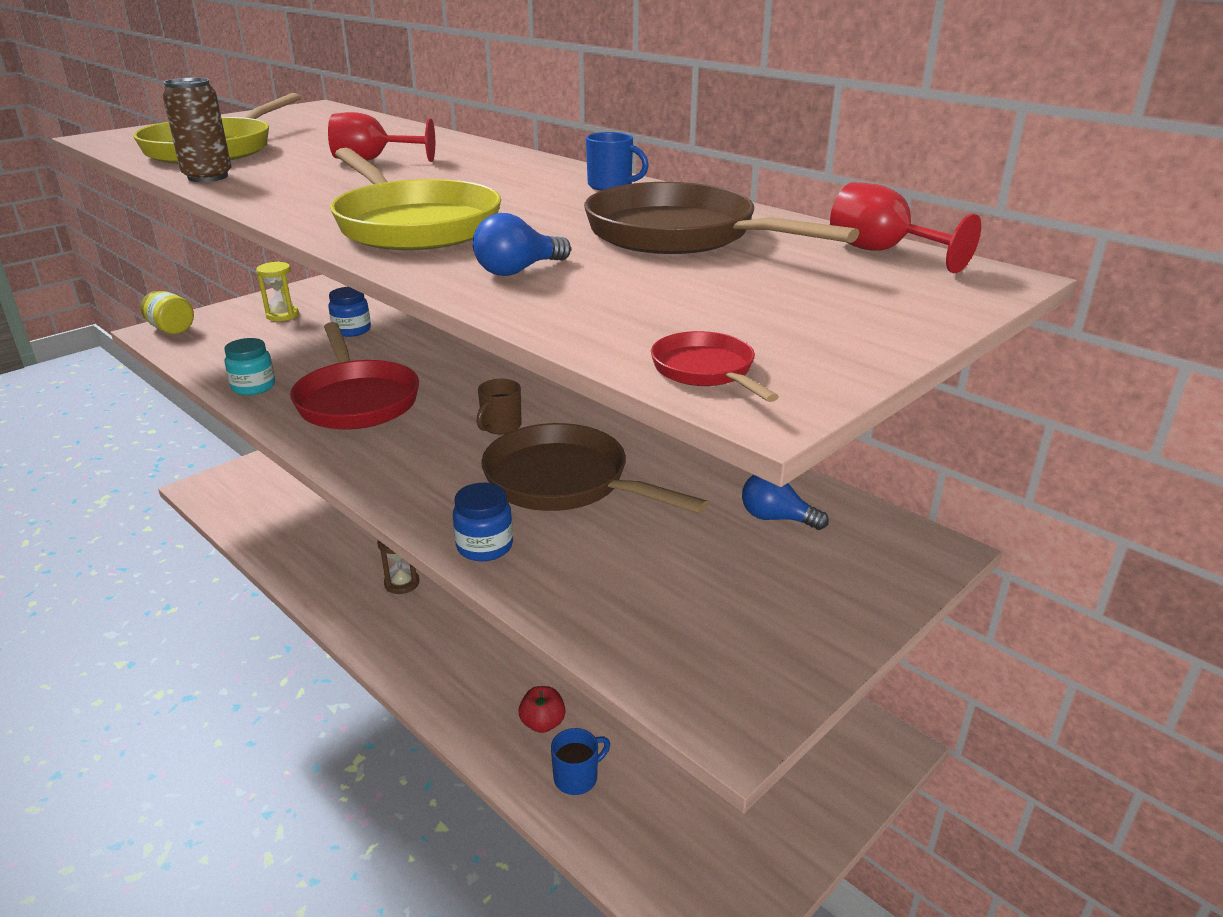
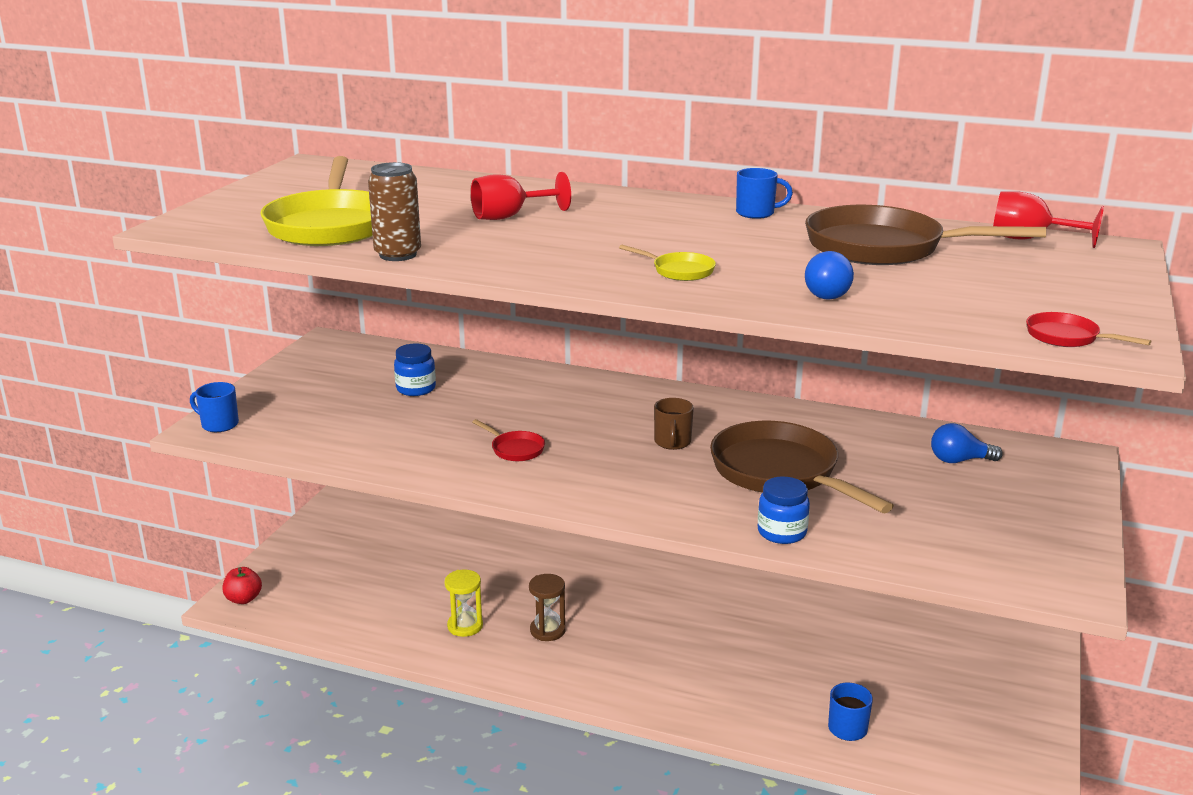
camera: 25 degrees left, 5 degrees down
(171, 329) = (219, 424): yellow jar -> blue mug
(253, 387) = (397, 459): turquoise jar -> none
(282, 315) = (320, 388): yellow hourglass -> yellow hourglass (465, 626)
(356, 400) = (515, 449): red pan -> red pan, size x0.43
(414, 225) = (679, 271): yellow pan -> yellow pan, size x0.43
(542, 723) = (784, 699): red apple -> red apple (243, 599)
(564, 482) = (780, 473): brown pan -> brown pan turned 45 degrees clockwise

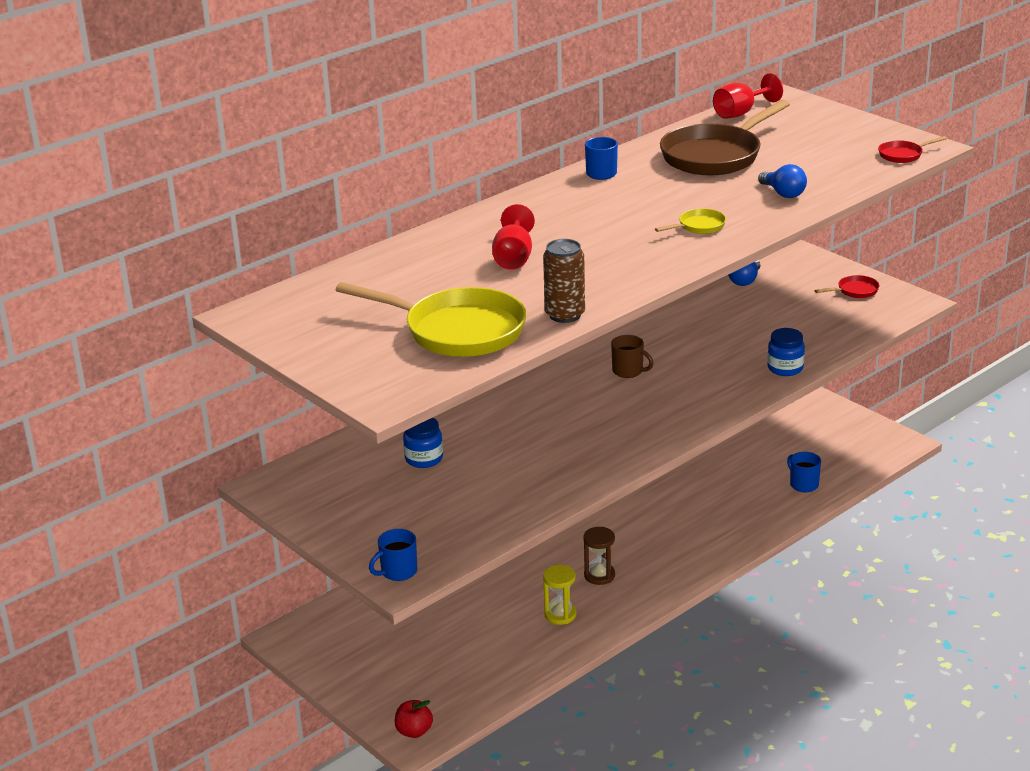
camera: 60 degrees left, 5 degrees up
(515, 449) = (581, 437): red pan -> red pan (855, 291)
(780, 473) = (708, 345): brown pan -> none

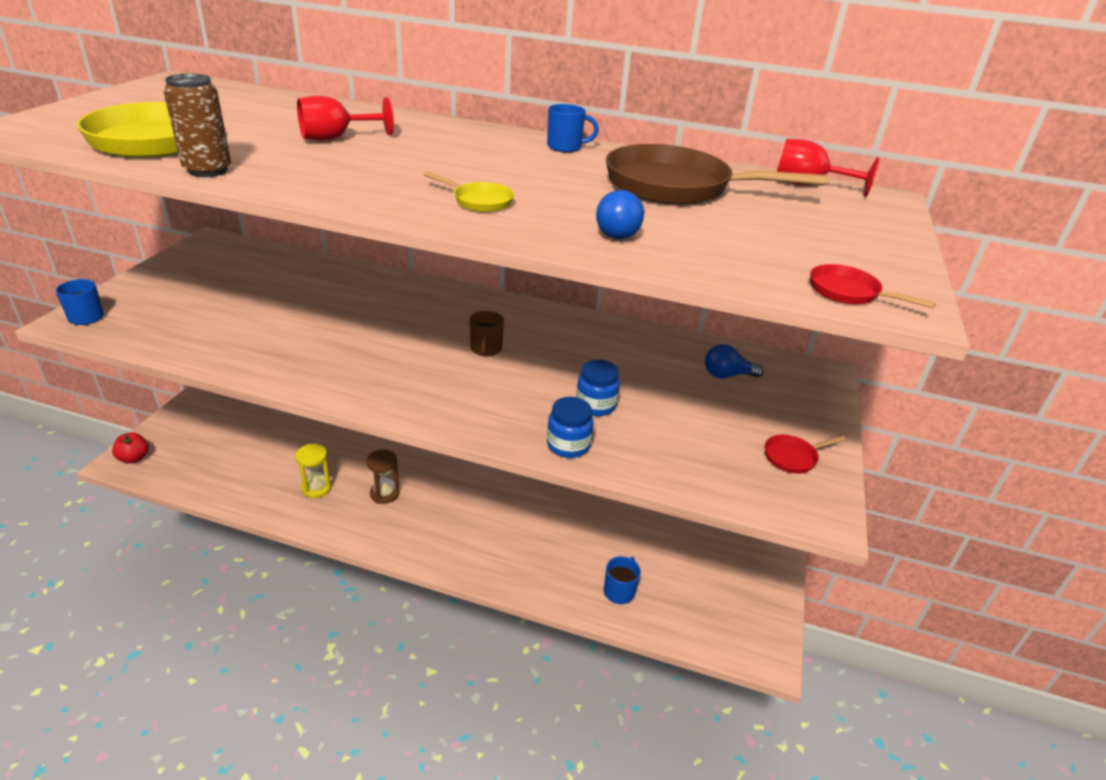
camera: 55 degrees right, 5 degrees up
(424, 459) = (274, 289): blue jar -> blue jar (595, 405)
(855, 291) = (793, 457): red pan -> red pan turned 120 degrees clockwise

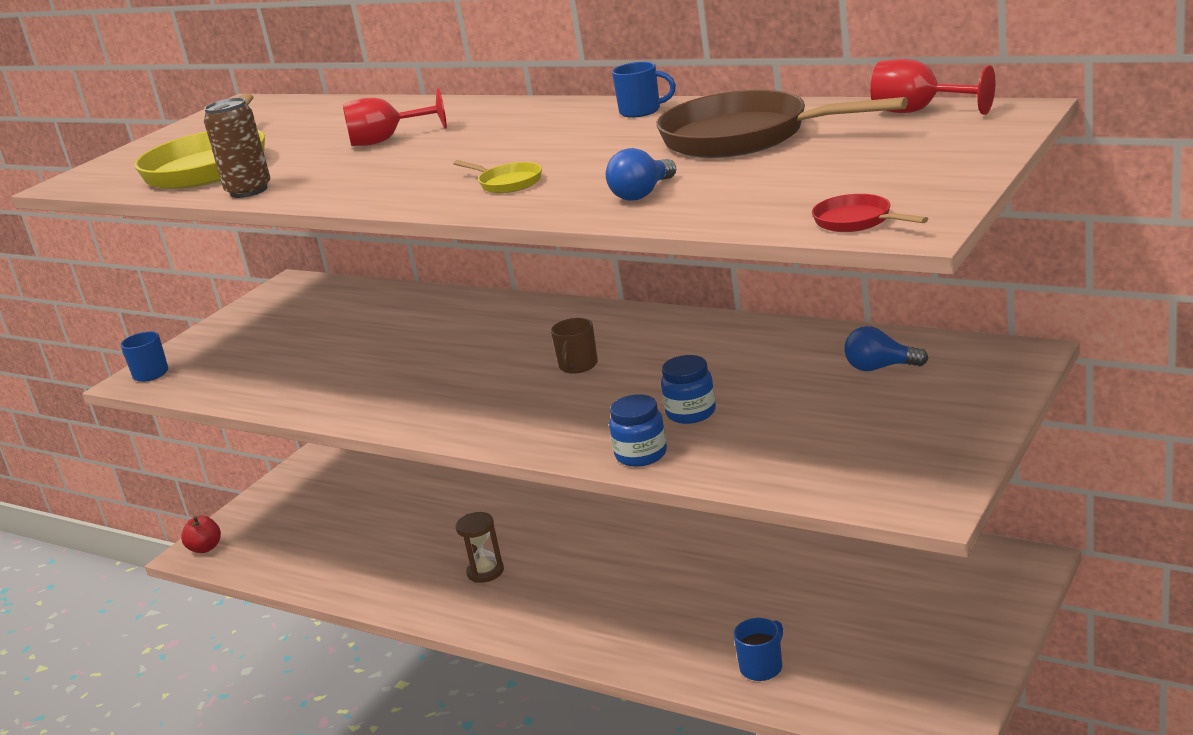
camera: 20 degrees right, 10 degrees down
(316, 488) = (405, 569): yellow hourglass -> none
(793, 457) = (923, 449): red pan -> none

